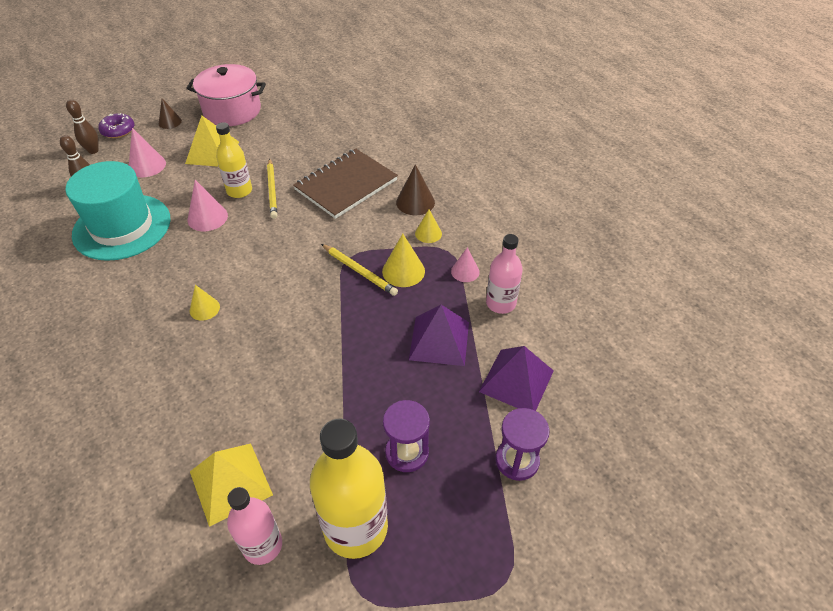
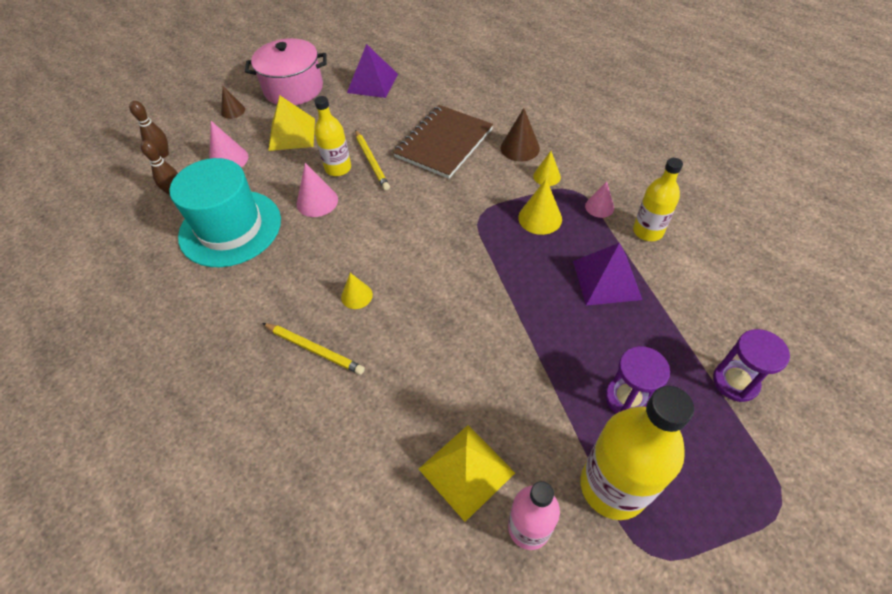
camera: 10 degrees left, 5 degrees up
(118, 130) = (181, 129): purple donut -> none
(359, 271) = (496, 226): yellow pencil -> yellow pencil (314, 349)
(500, 303) = (647, 231): pink bottle -> yellow bottle
(516, 381) = (698, 304): purple pyramid -> purple pyramid (372, 83)

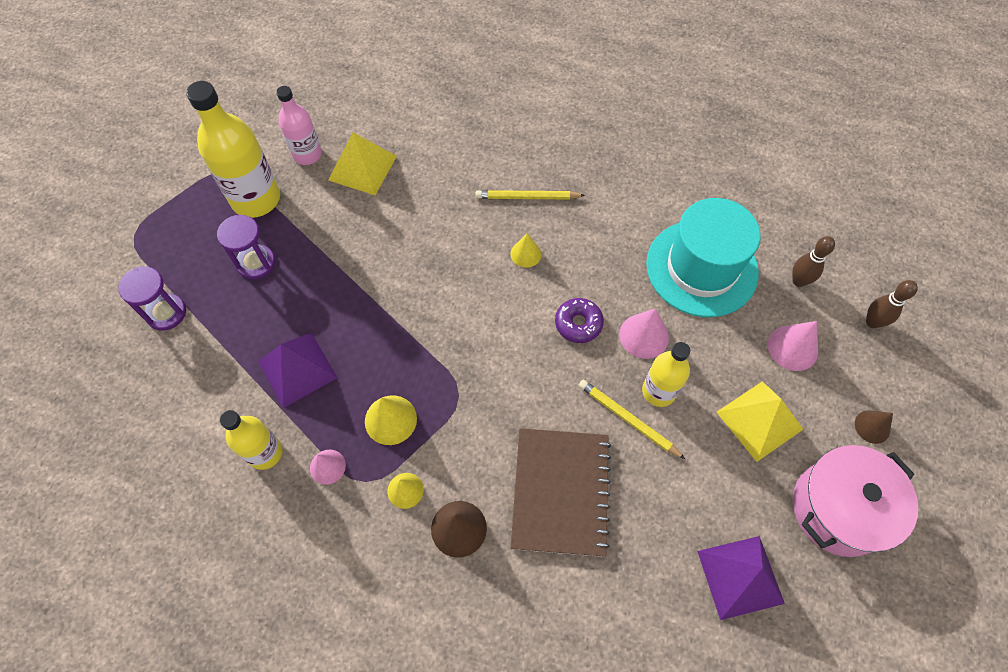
camera: 150 degrees right, 10 degrees up
(357, 226) = (578, 323): none -> purple donut

